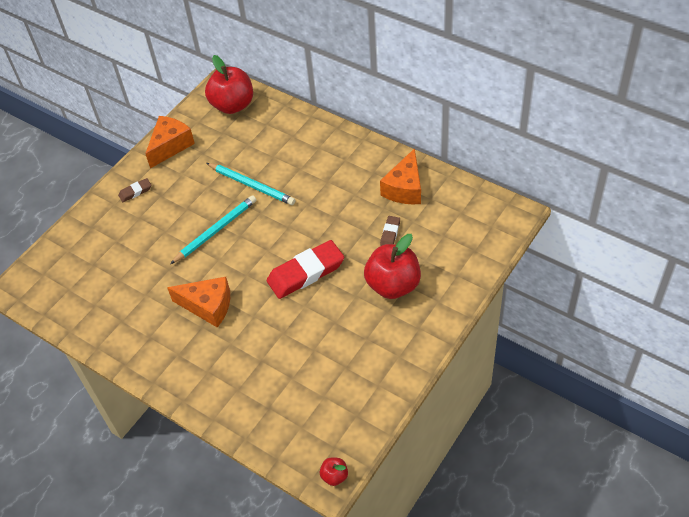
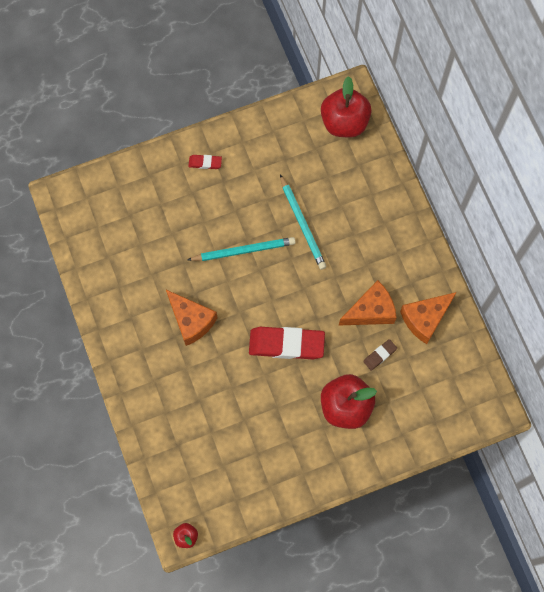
camera: 30 degrees right, 20 degrees up
(135, 192) = (205, 163): brown eraser -> red eraser
(170, 146) = (263, 132): orange cheese -> orange cheese (371, 311)

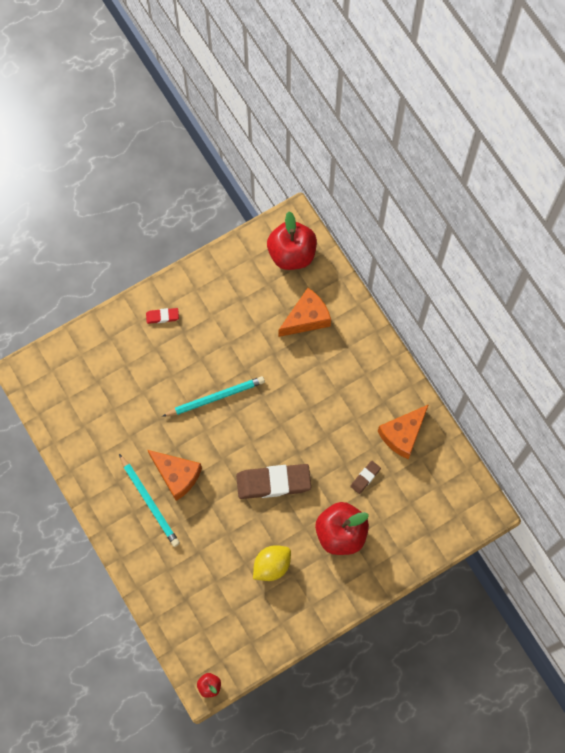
camera: 10 degrees left, 0 degrees up
(270, 427) = (272, 565): none -> yellow lemon
(286, 344) = (273, 482): red eraser -> brown eraser
(302, 224) = (268, 361): turquoise pencil -> turquoise pencil (149, 502)
(371, 311) = (349, 436): orange cheese -> orange cheese (307, 318)

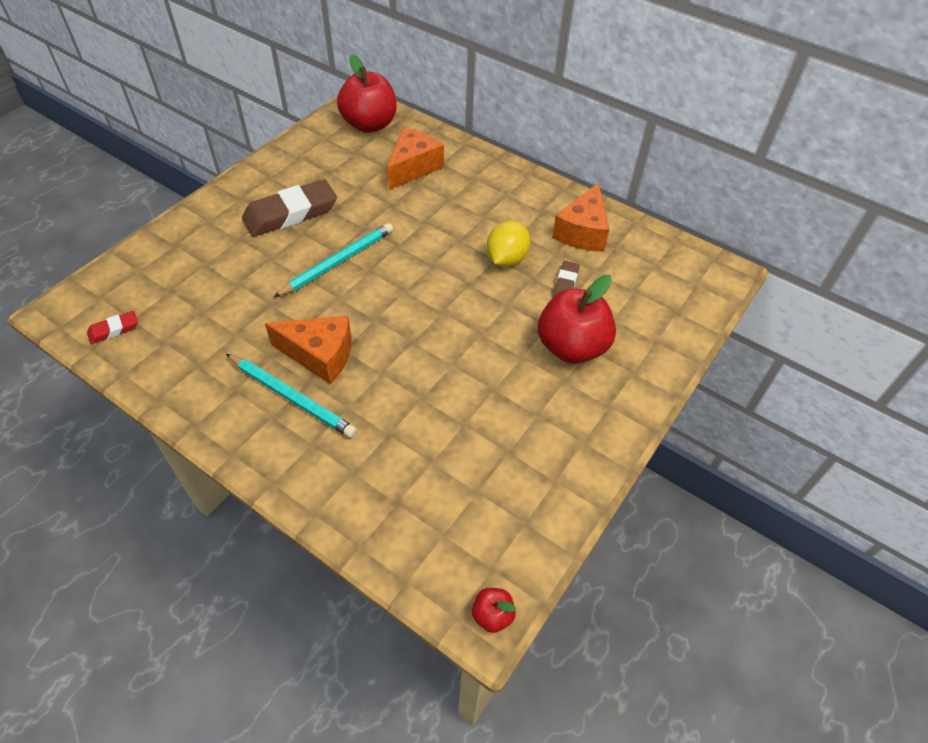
camera: 25 degrees left, 20 degrees down
(162, 316) = (238, 209): red eraser -> red eraser (114, 329)
(272, 565) = (502, 414): yellow lemon -> yellow lemon (506, 259)
(273, 482) = (454, 322): brown eraser -> brown eraser (290, 213)

